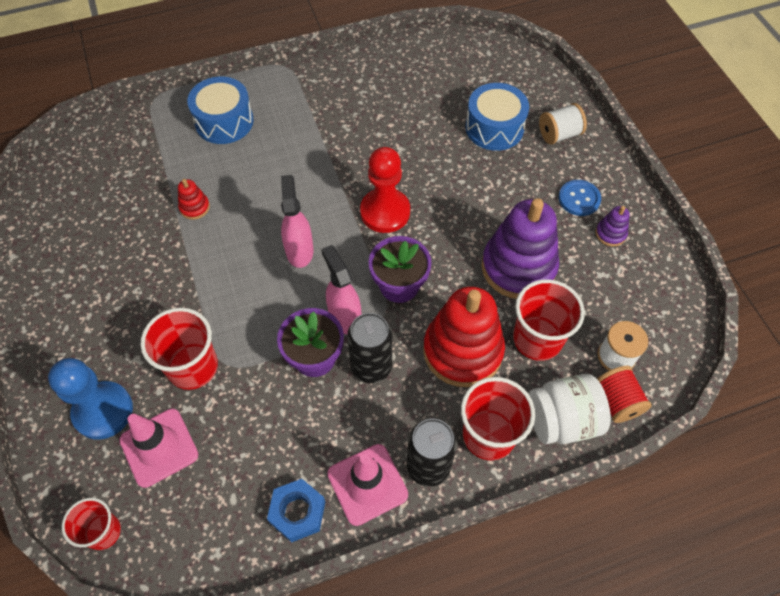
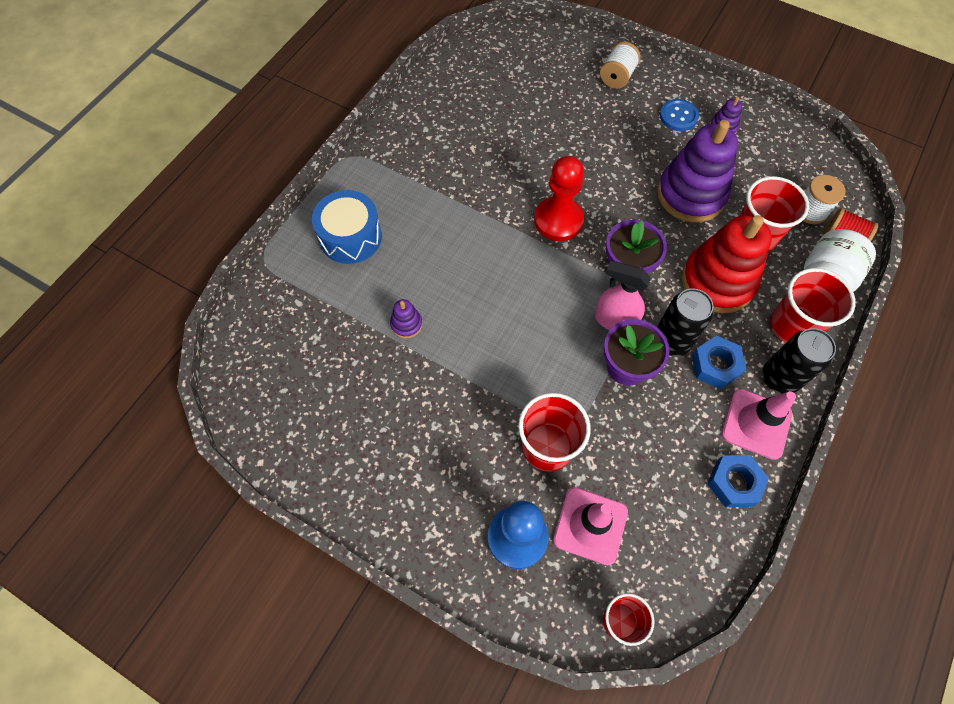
camera: 40 degrees left, 5 degrees up
(194, 207) = (406, 324): red stacking toy -> purple stacking toy
(299, 250) = (528, 296): pink spray bottle -> none
(385, 413) = (715, 365): none -> blue nut
(494, 128) = (567, 101): blue drum -> none

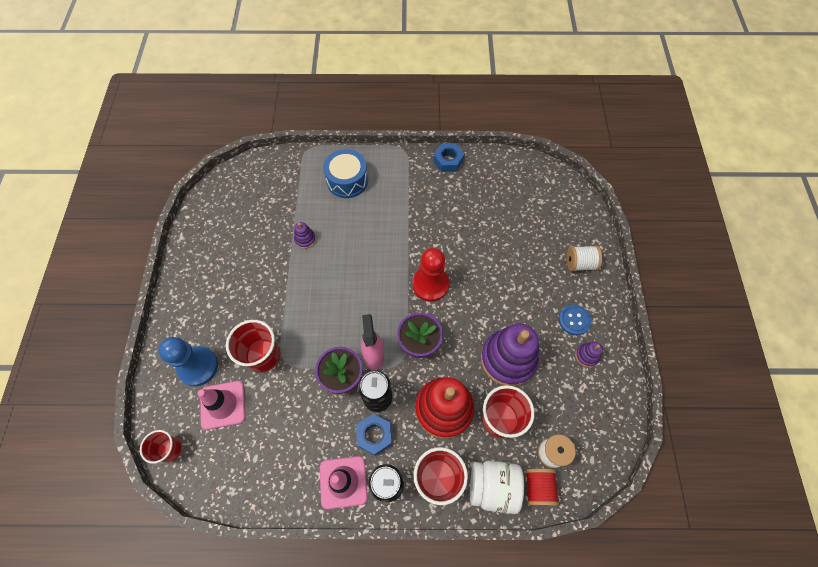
camera: 60 degrees right, 0 degrees up
(734, 483) = (291, 484): blue nut -> blue nut (448, 161)

